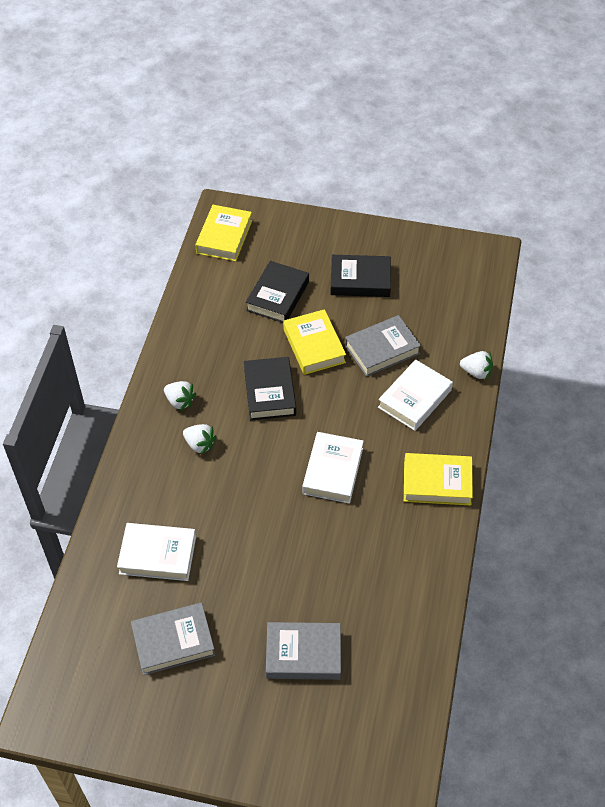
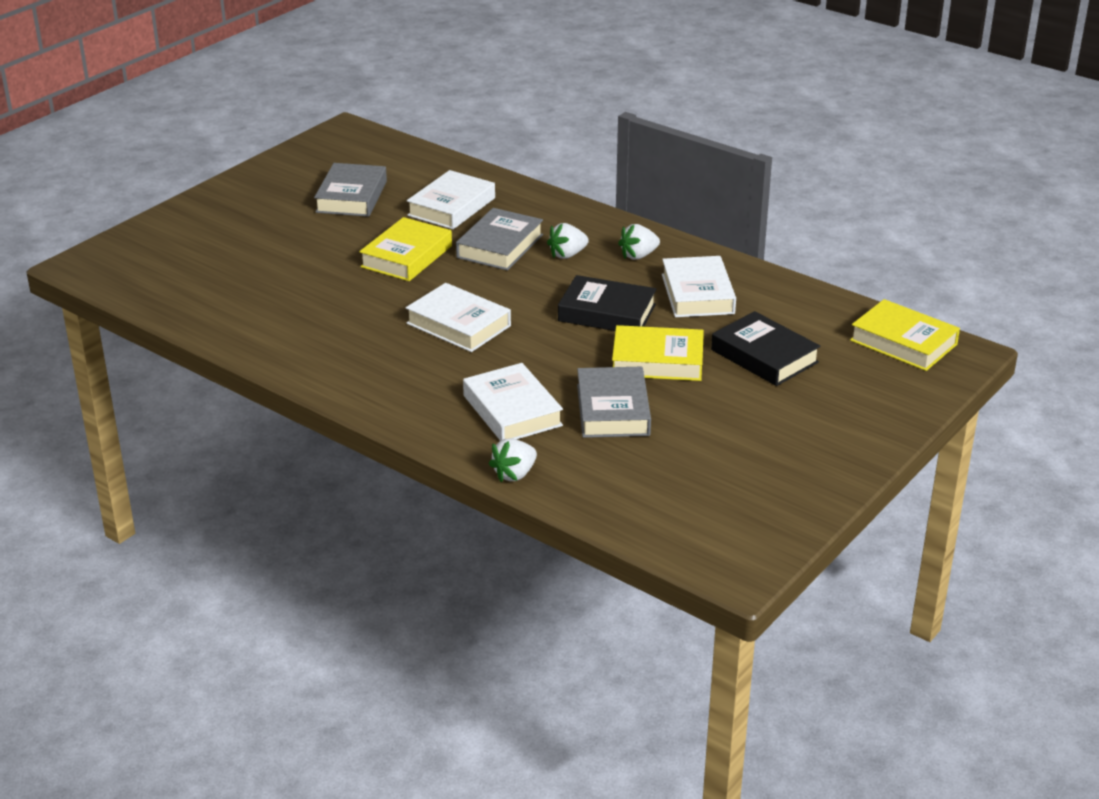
camera: 115 degrees right, 20 degrees down
(217, 351) = (697, 294): none -> white book
(303, 654) = (266, 254): grey book -> grey book (500, 246)
(360, 280) = (753, 428): black book -> none
(437, 482) = (377, 388): yellow book -> yellow book (406, 256)

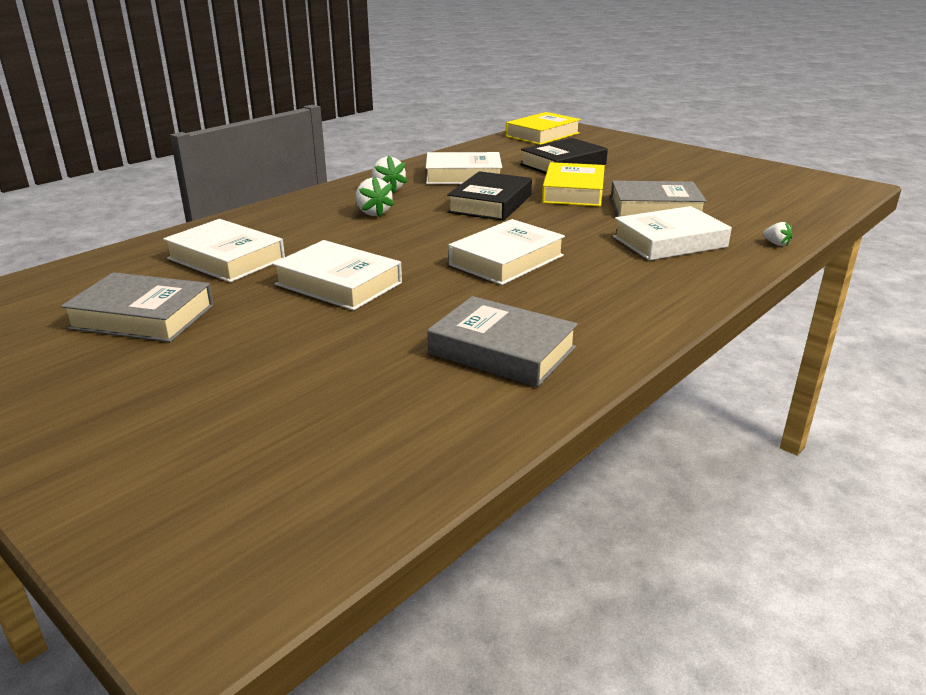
camera: 85 degrees left, 5 degrees down
(406, 256) = (338, 284): yellow book -> white book
(500, 246) = (339, 238): grey book -> grey book (502, 351)
(514, 474) = (776, 244): white strawberry -> white strawberry, size x0.58

